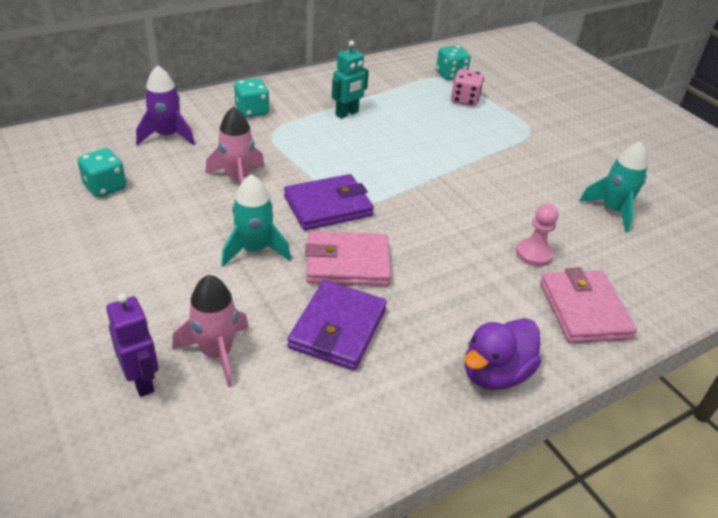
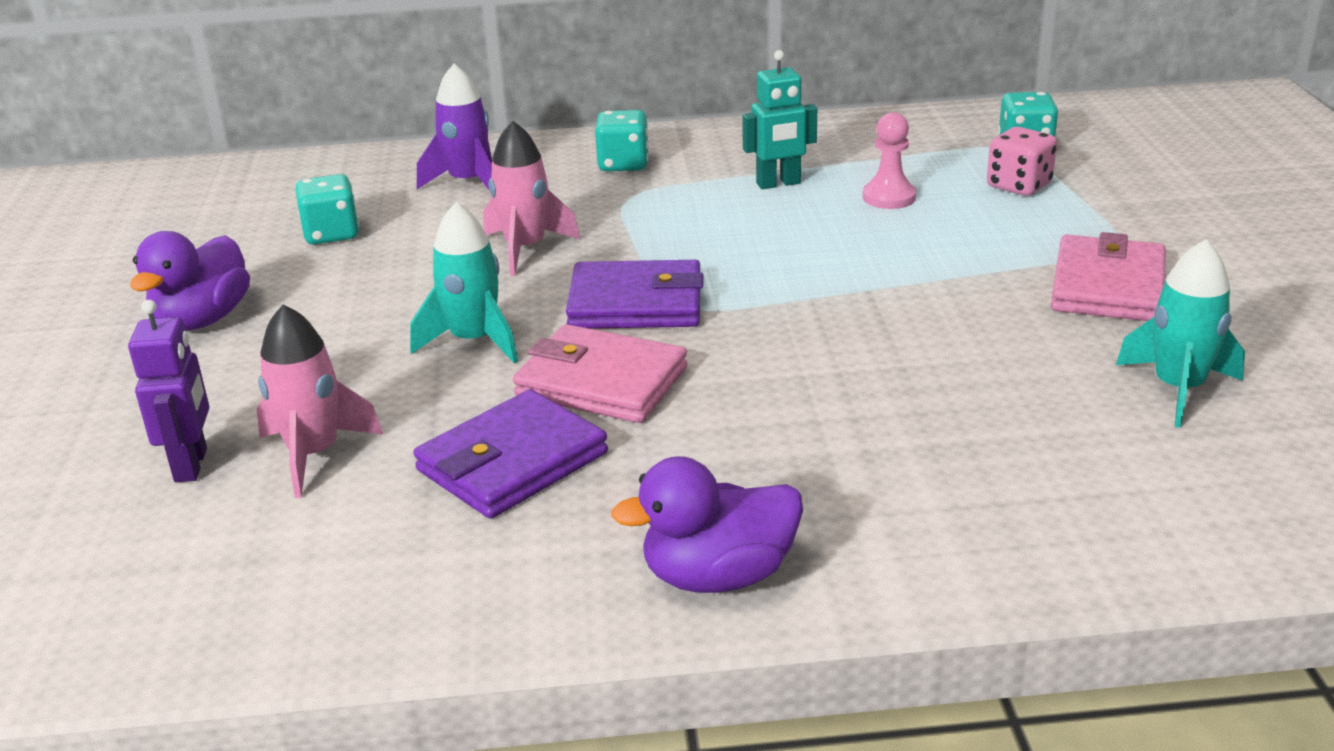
camera: 30 degrees right, 10 degrees down
(64, 268) = (202, 320): none -> purple duck
(534, 254) = (947, 427): pink pawn -> pink pawn (889, 197)
(584, 310) = (970, 525): pink wallet -> pink wallet (1107, 286)

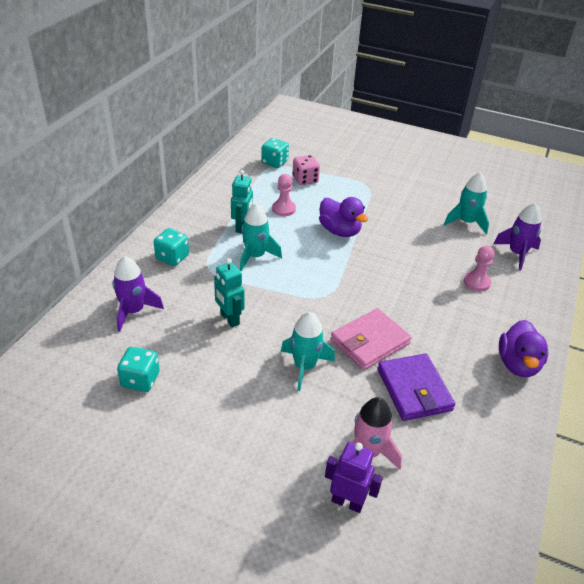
camera: 65 degrees left, 10 degrees up
(202, 320) = (194, 461): purple duck -> purple duck (339, 231)
(525, 249) = (229, 319): pink rocket -> turquoise robot
(636, 303) = (312, 307): purple wallet -> none
(713, 218) = (255, 256): none -> turquoise rocket
(953, 456) = (476, 282): none -> pink pawn
(1107, 286) = (394, 201): pink wallet -> none
(1159, 489) = (517, 254): none -> purple rocket

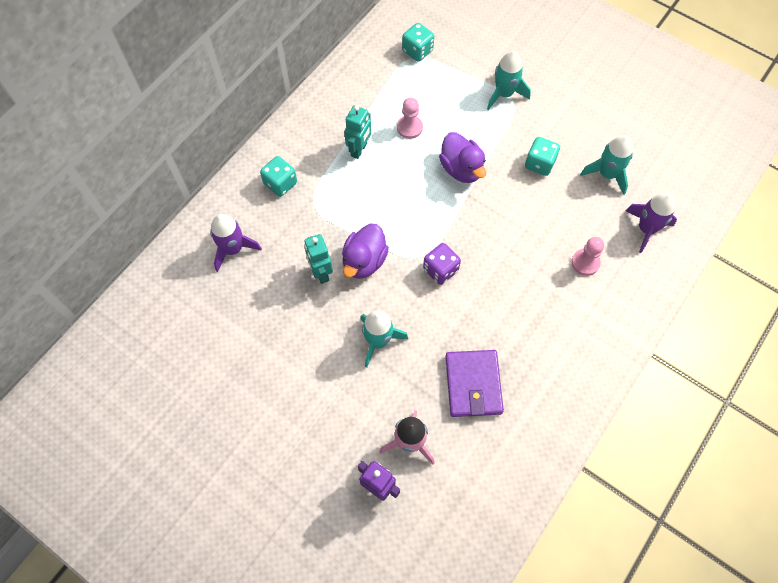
camera: 15 degrees right, 25 degrees up
(140, 380) = (228, 331): turquoise dice -> turquoise dice (539, 164)
(255, 256) = (363, 193): turquoise rocket -> turquoise rocket (504, 94)
(305, 180) = (445, 84): pink dice -> none
(347, 303) = (440, 270): none -> purple dice
(370, 342) = (448, 322): pink wallet -> none
(517, 364) = (585, 373): purple duck -> purple duck (364, 261)

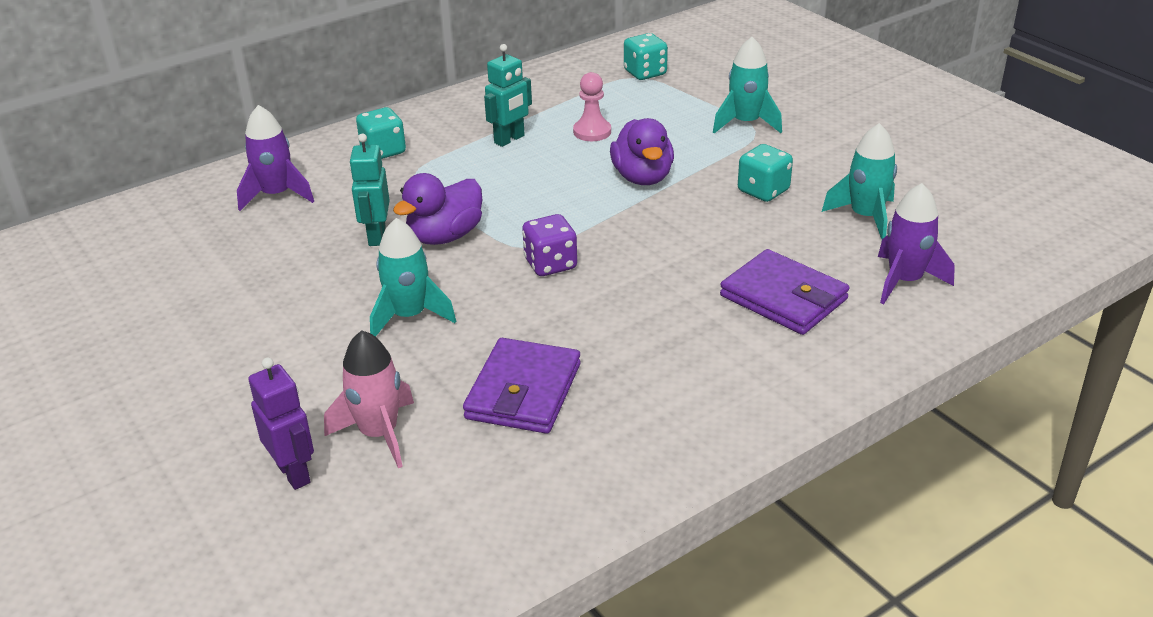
camera: 20 degrees right, 30 degrees down
(585, 262) = (783, 297): pink pawn -> purple wallet

